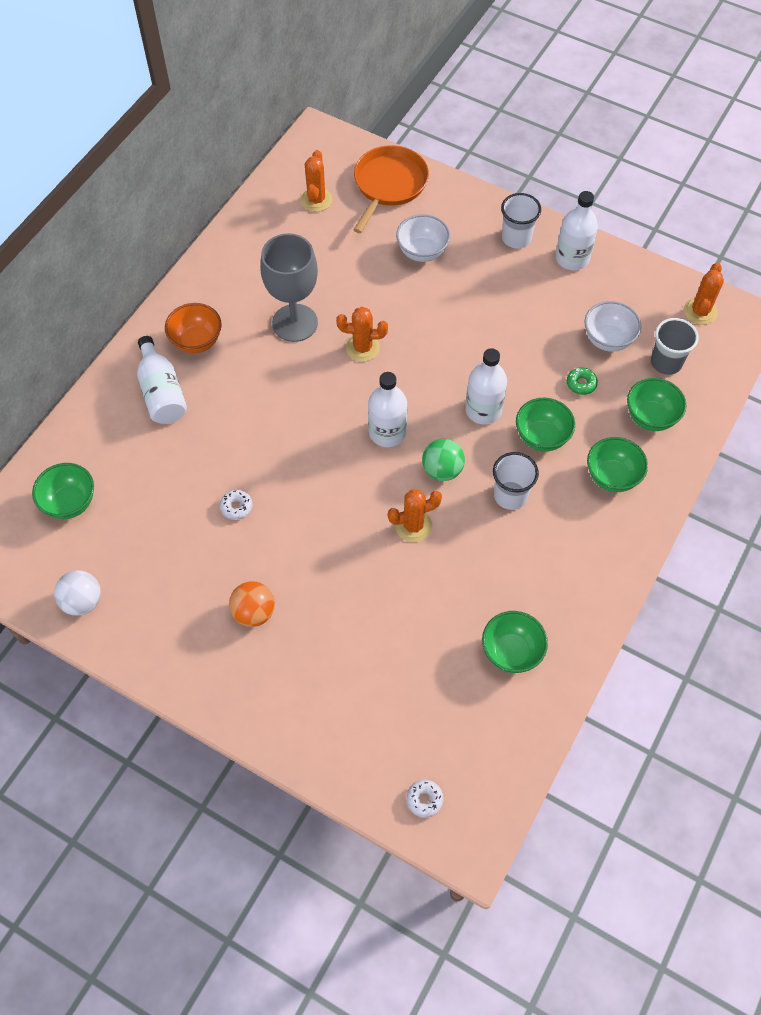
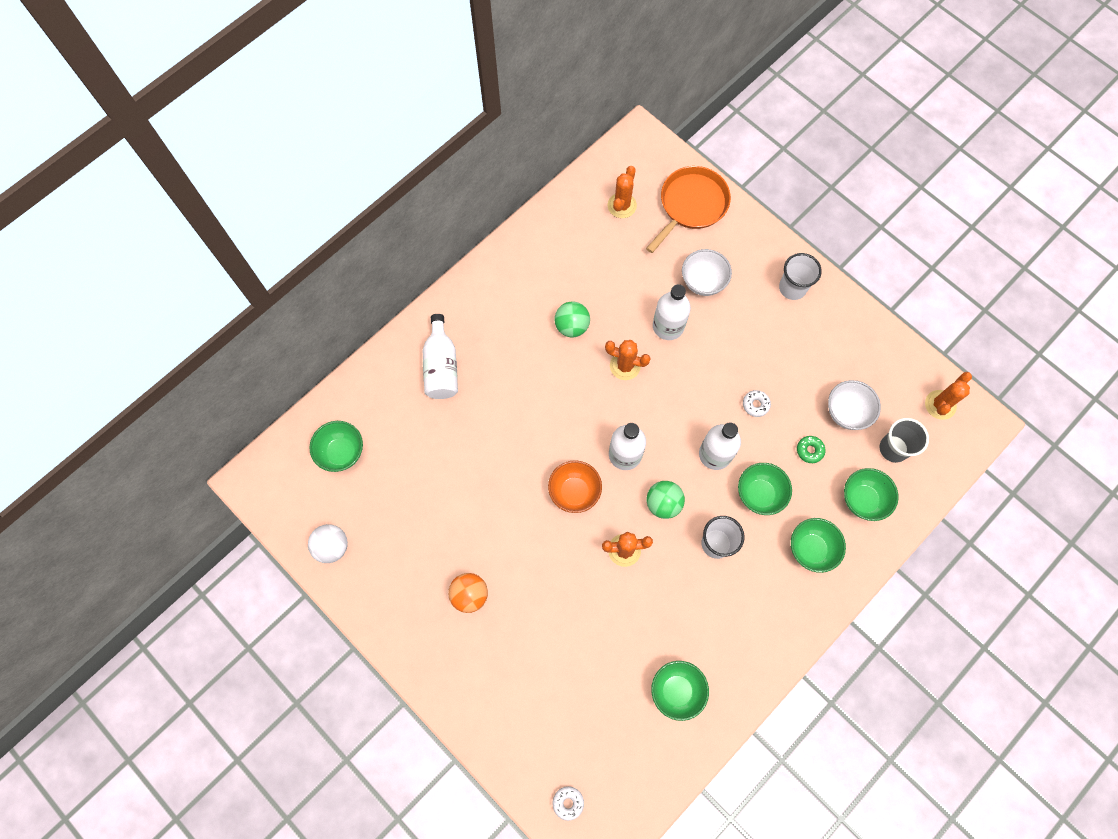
camera: 15 degrees right, 10 degrees up
(197, 341) = (482, 324): orange bowl -> orange bowl (574, 492)
(236, 507) = (478, 493): white donut -> white donut (755, 405)
(295, 323) = (572, 326): grey goblet -> green ball
(572, 258) = (837, 321): white bottle -> white bottle (668, 326)

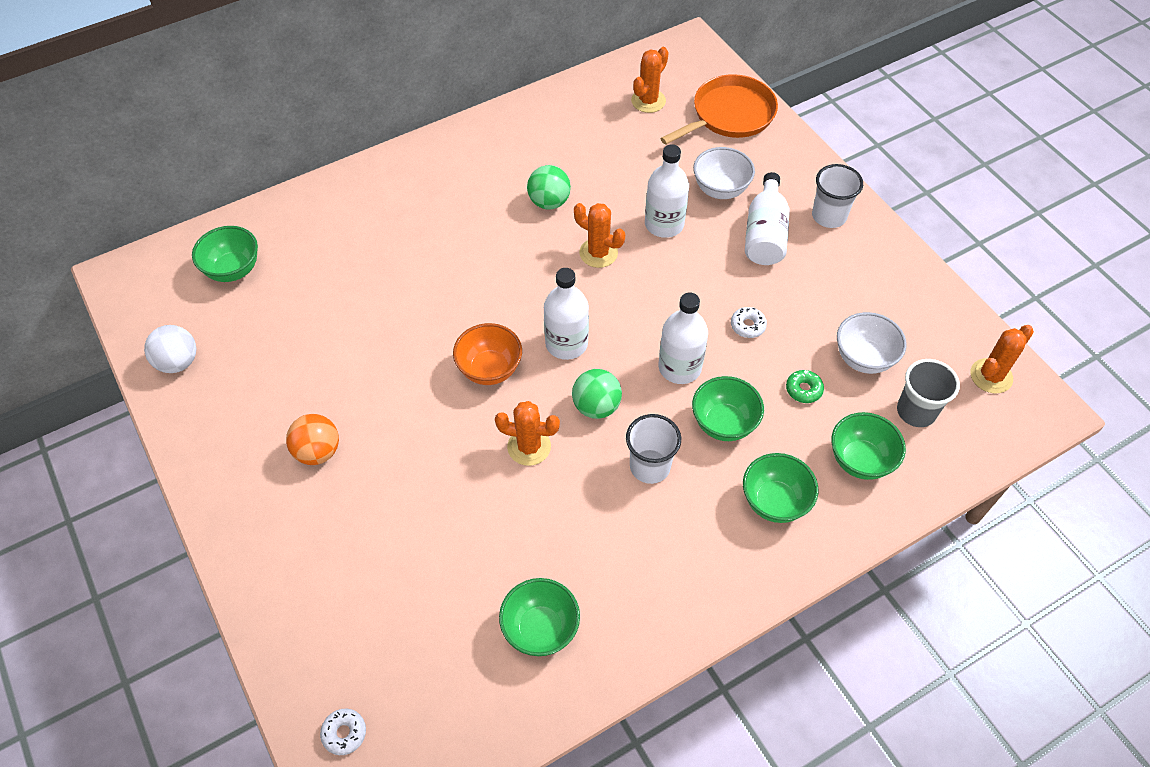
camera: 15 degrees right, 15 degrees down
(441, 366) = (383, 210): white bottle -> white bottle (765, 234)

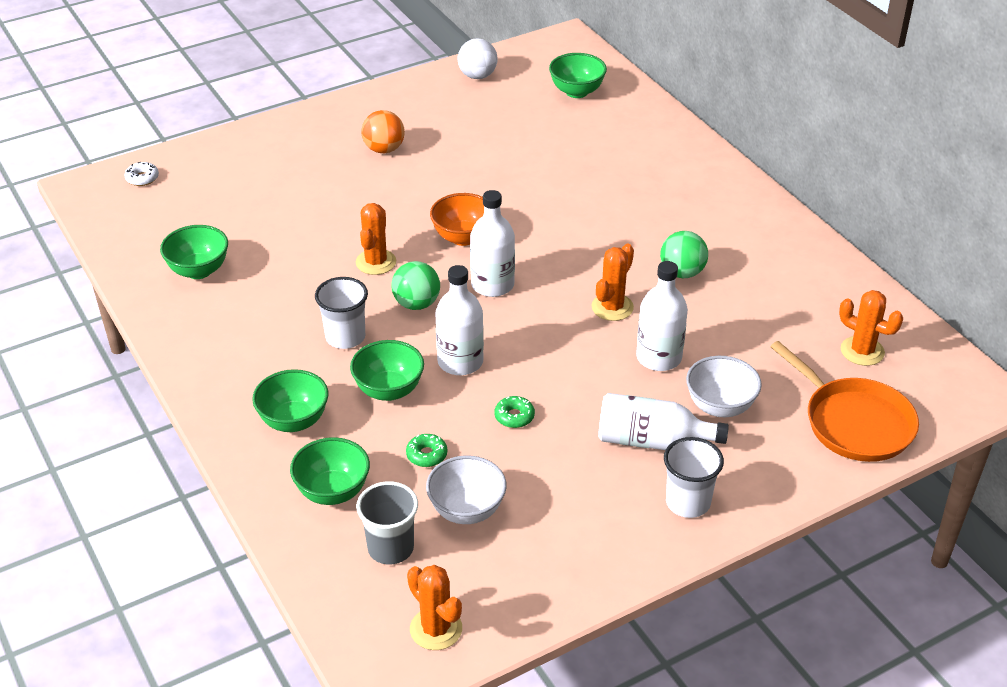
camera: 90 degrees right, 15 degrees down
(747, 326) = (514, 416): white donut -> green donut

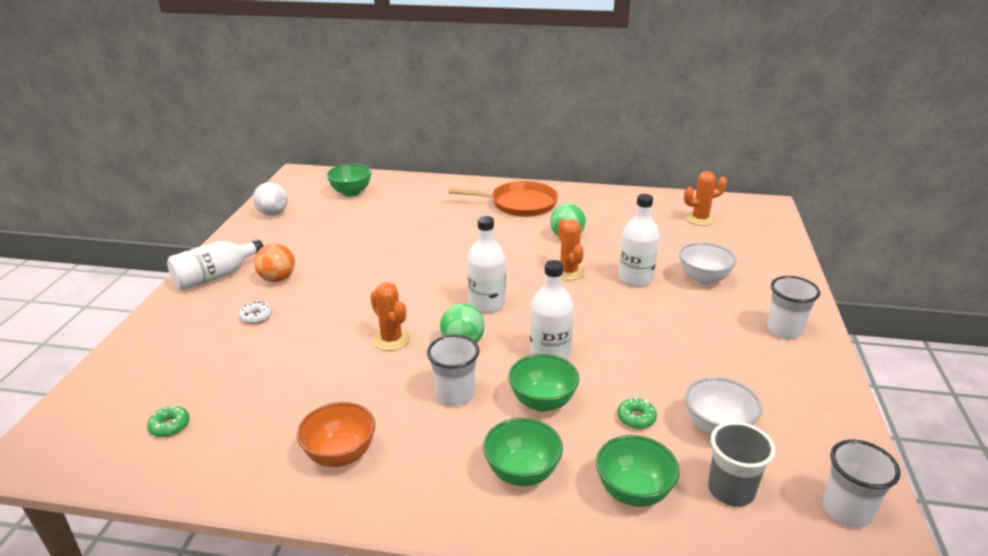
camera: 50 degrees left, 10 degrees down
(142, 178) = (86, 411): white donut -> white donut (256, 317)
(198, 270) = (259, 436): green bowl -> none
(436, 629) = (846, 510): orange cactus -> white cup
(463, 237) = (421, 292): orange bowl -> orange bowl (340, 455)
(514, 416) = (634, 358): green donut -> green donut (170, 426)
(652, 441) = (712, 316): white bottle -> white bottle (215, 276)
(854, 423) = (758, 247): orange pan -> orange pan (520, 204)

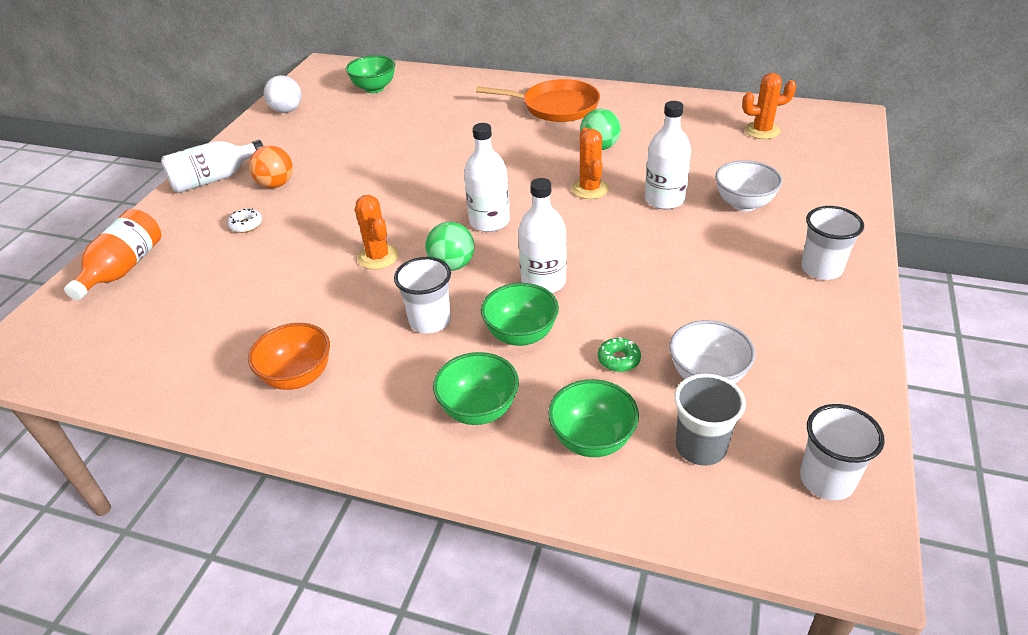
camera: 10 degrees right, 10 degrees up
(140, 363) = (124, 268): none -> orange bottle
(170, 426) = (139, 335): green donut -> none

